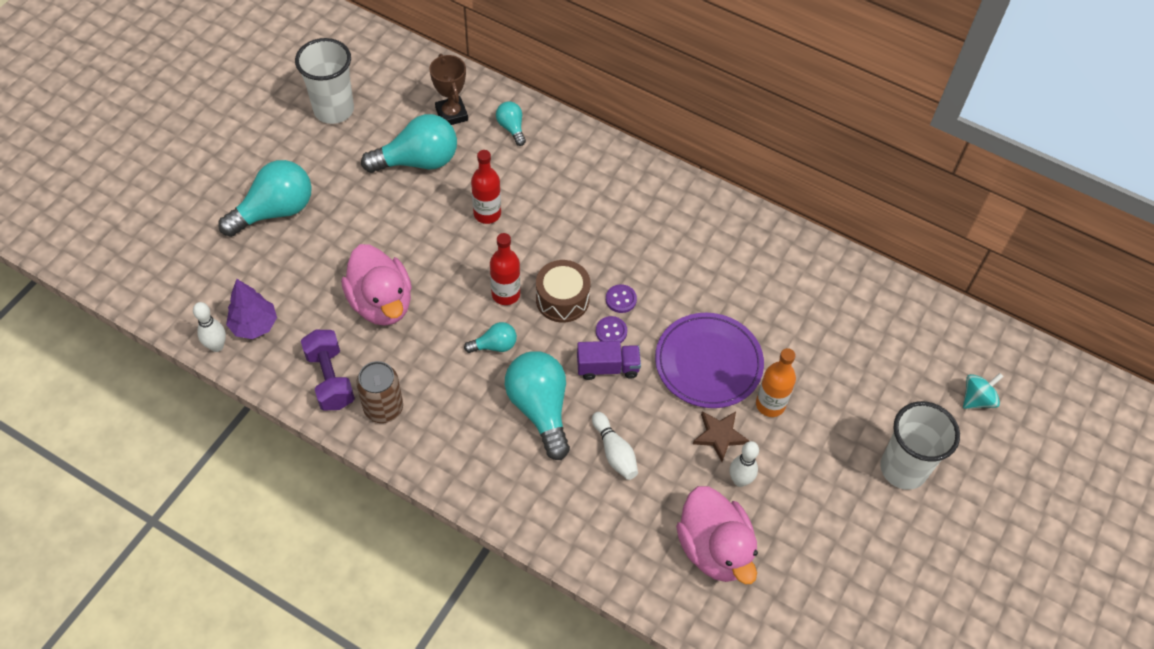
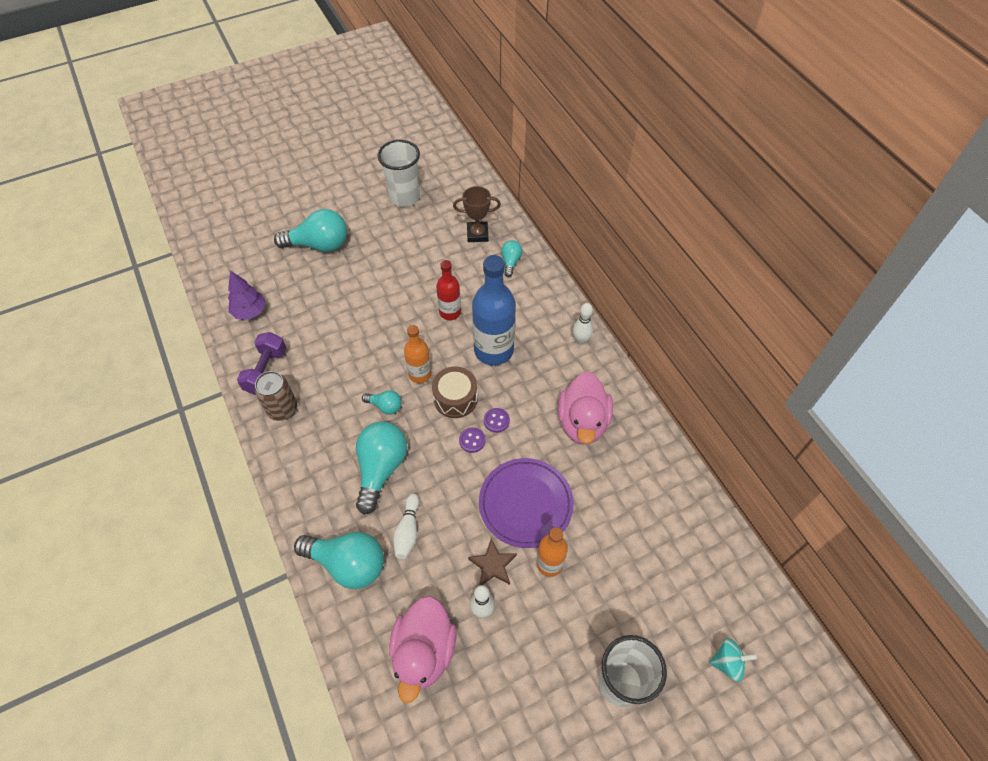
camera: 35 degrees right, 0 degrees up
(217, 346) = (219, 313): white bowling pin -> white bowling pin (580, 340)
(381, 303) = (336, 337): pink duck -> pink duck (582, 422)
(418, 161) = (432, 255): turquoise light bulb -> turquoise light bulb (348, 564)
(451, 114) = (477, 234): brown trophy -> brown trophy turned 75 degrees clockwise
(506, 294) = (420, 374): red bottle -> orange bottle
(564, 230) = (493, 350): none -> blue bottle
(607, 367) = (450, 465): purple truck -> none

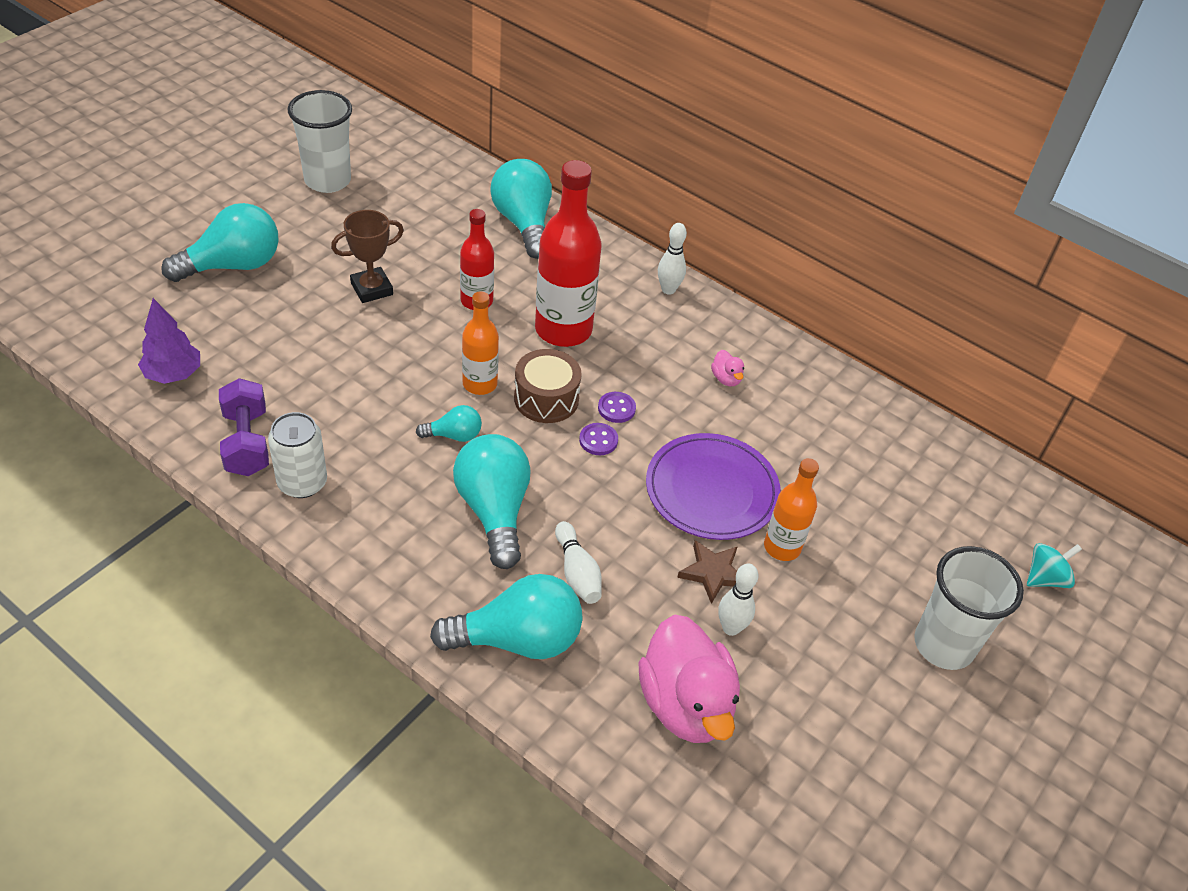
camera: 30 degrees left, 10 degrees down
(282, 409) = (302, 483): brown can -> white can
(477, 234) = (459, 202): brown trophy -> brown trophy (372, 289)
(493, 350) = (563, 330): blue bottle -> red bottle
(510, 262) = (523, 223): turquoise light bulb -> turquoise light bulb, size x1.99
(582, 422) = (726, 379): pink duck -> pink duck, size x0.40

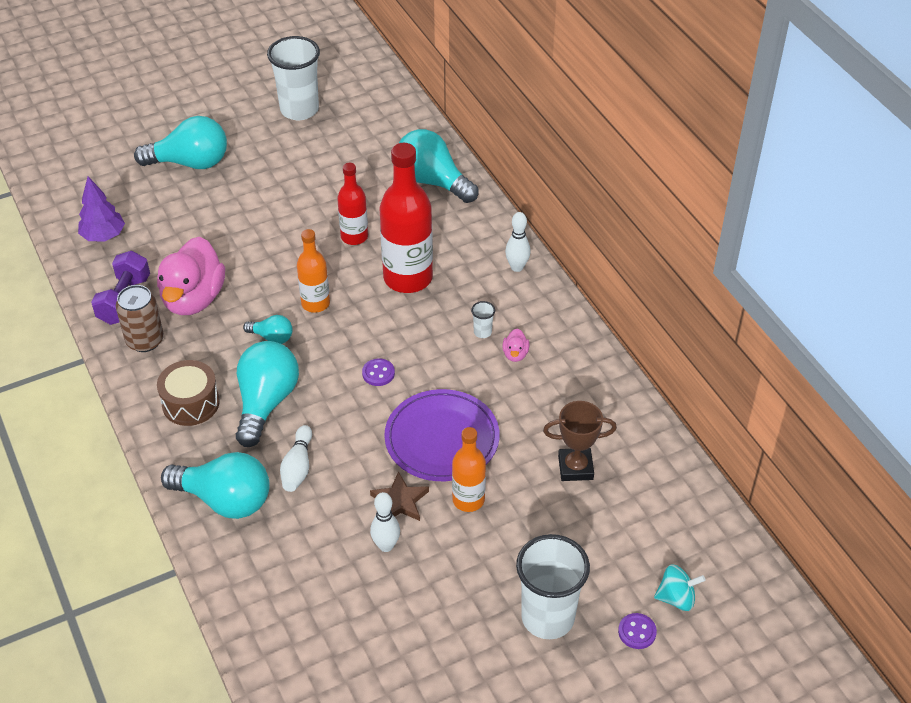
camera: 30 degrees right, 0 degrees up
(302, 483) = (145, 340): white can -> brown can
(372, 289) = (280, 206): brown trophy -> brown trophy (575, 467)
(523, 223) = (432, 181): turquoise light bulb -> turquoise light bulb turned 60 degrees counterclockwise
(546, 399) = (359, 329): brown drum -> brown drum (190, 403)
(616, 408) = (409, 352): purple button -> purple button (637, 632)
(678, 365) = (482, 332): none -> white cup
(685, 704) = (315, 587): pink duck -> pink duck (193, 299)

